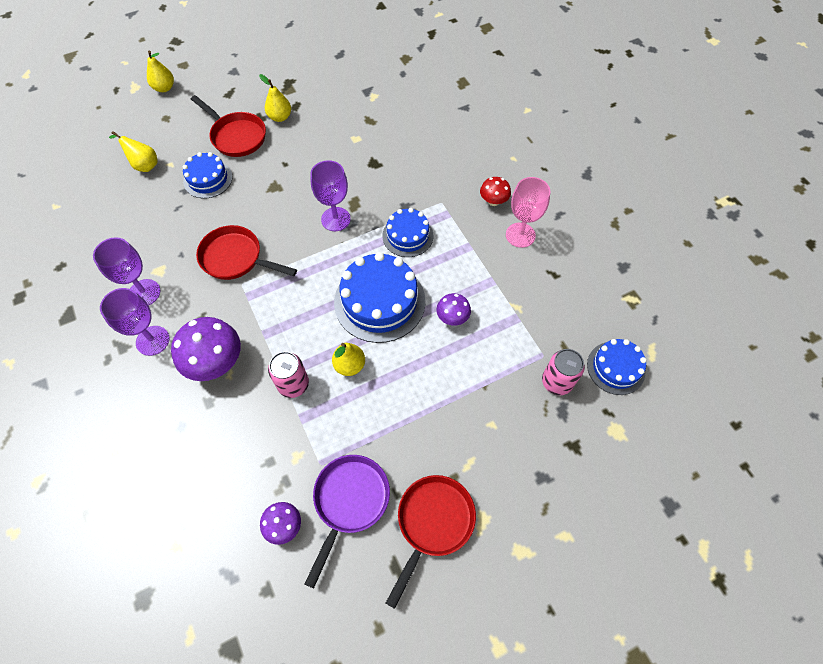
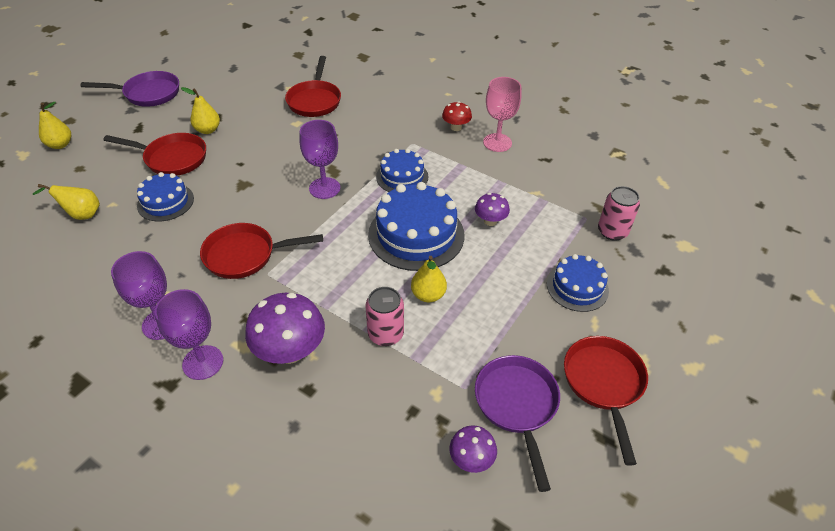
camera: 30 degrees left, 15 degrees down
(256, 58) = (148, 94): none -> purple pan
(386, 119) = (315, 100): none -> red pan
(615, 368) = (647, 203): blue cake -> blue cake (577, 287)

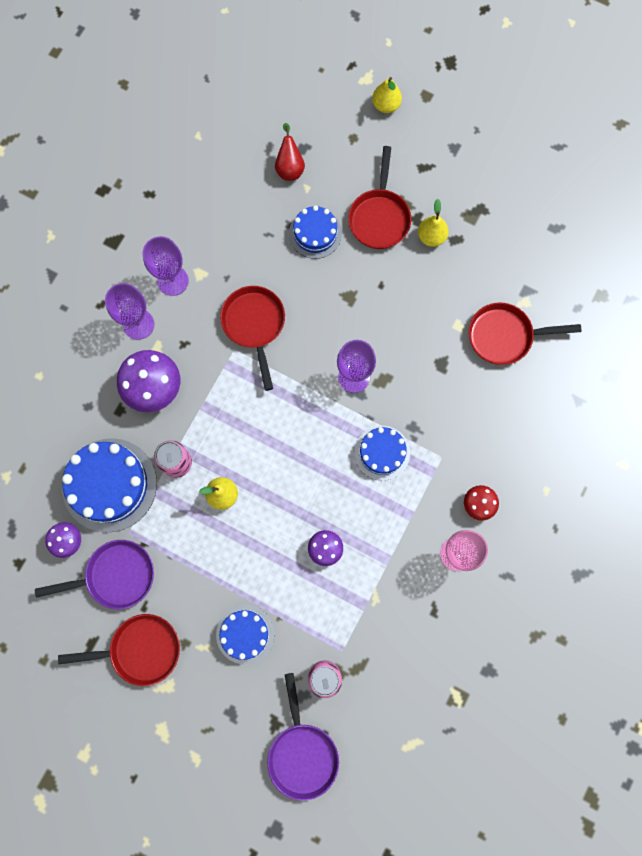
camera: 85 degrees right, 30 degrees up
(81, 215) = (289, 167): yellow pear -> red pear
(148, 94) = (487, 154): purple pan -> purple pan (302, 753)
(416, 234) = (298, 476): blue cake -> blue cake (109, 485)

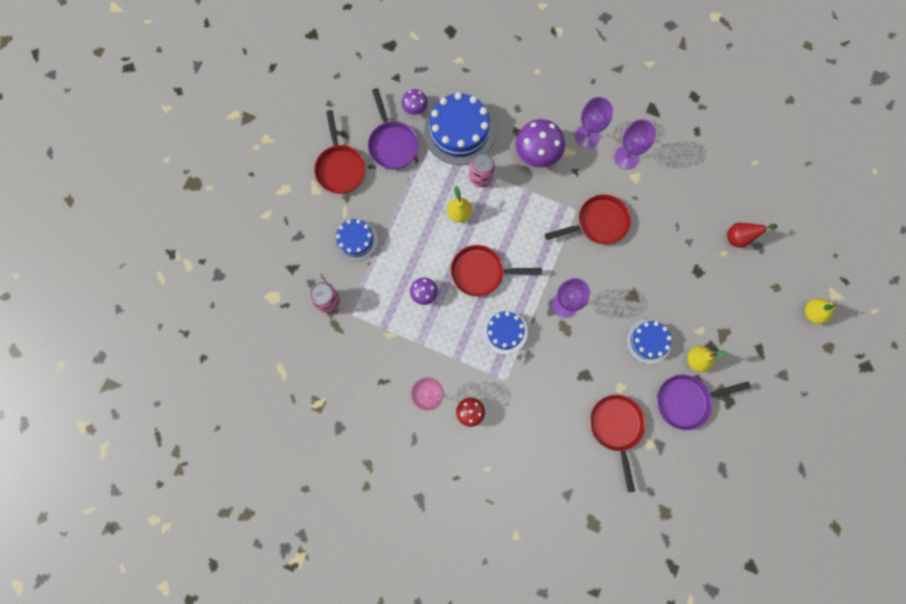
camera: 85 degrees right, 0 degrees up
(302, 753) = (272, 289): purple pan -> purple pan (686, 401)
(315, 233) = (684, 263): blue cake -> blue cake (648, 341)
(379, 217) = (707, 315): red pan -> red pan (481, 272)

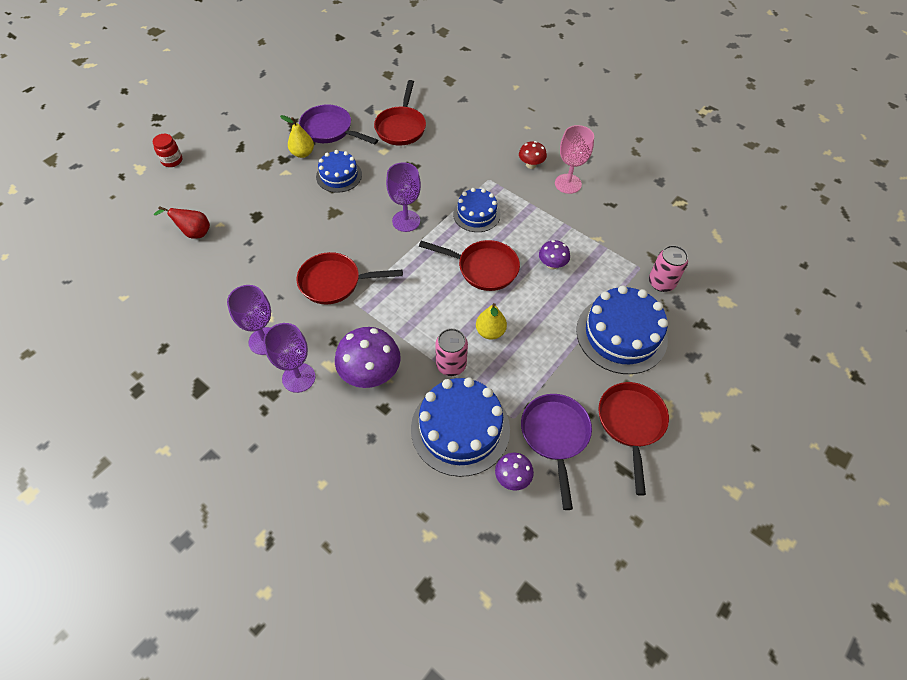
camera: 165 degrees left, 20 degrees down
(356, 240) = (621, 334): blue cake -> blue cake, size x1.68
(686, 401) = (330, 130): purple pan -> purple pan turned 150 degrees counterclockwise
(812, 313) = (172, 160): yellow pear -> red jar

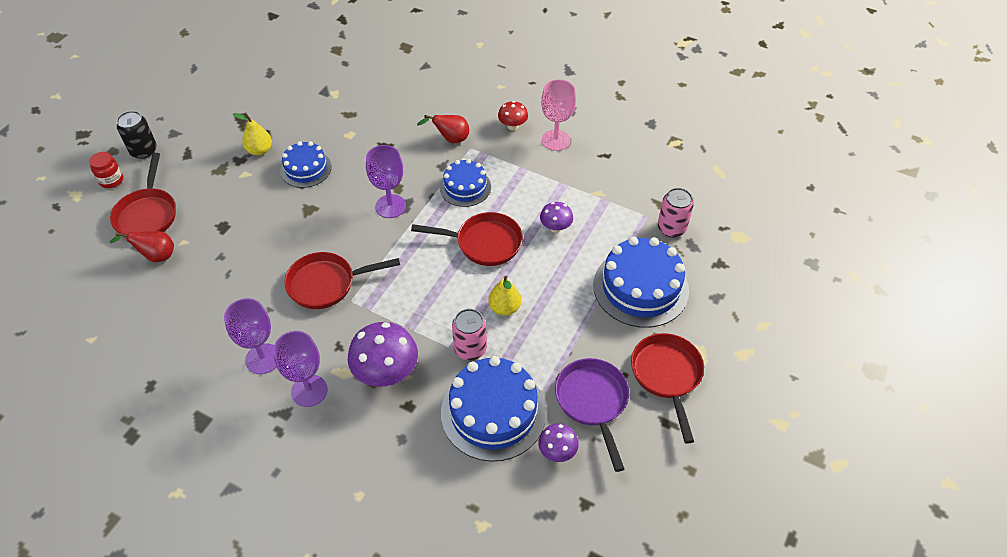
camera: 10 degrees left, 5 degrees down
(205, 139) = (144, 151): none -> black can
(330, 130) = (285, 120): purple pan -> none
(401, 127) = (363, 106): red pan -> red pan (147, 214)
(472, 168) = (450, 139): none -> red pear

